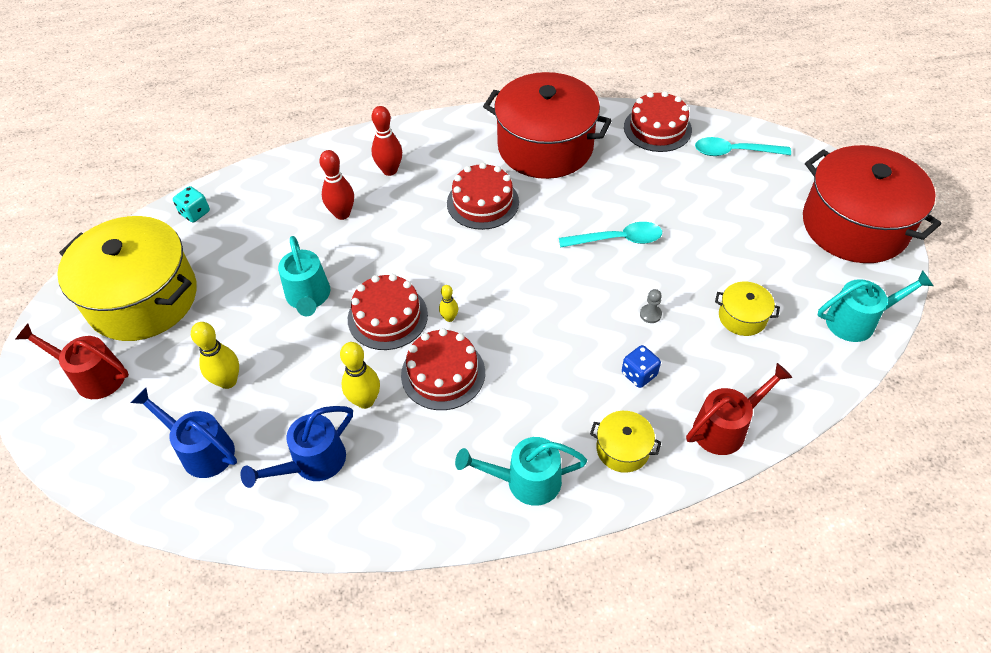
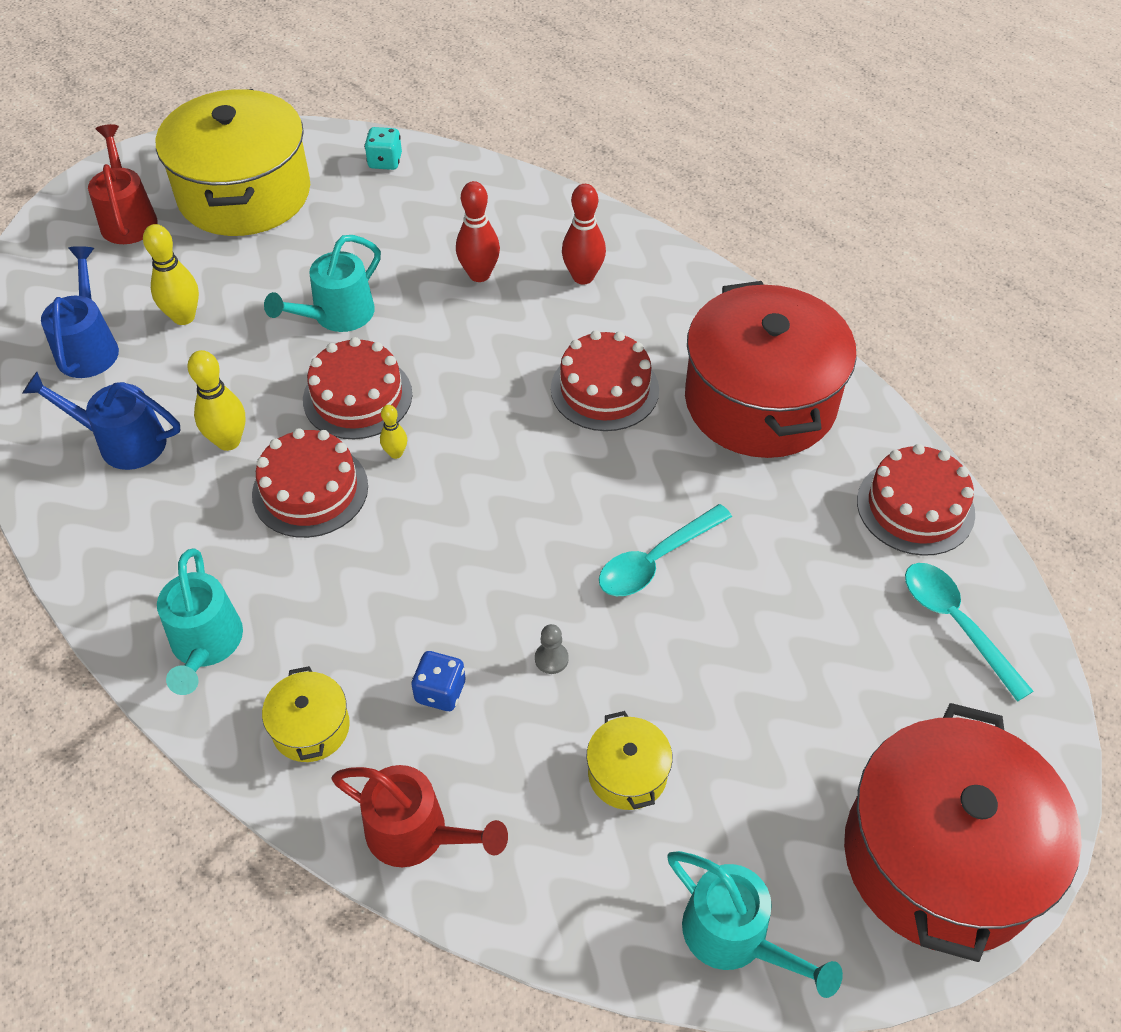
camera: 55 degrees right, 0 degrees up
(524, 481) = (205, 646): turquoise watering can -> turquoise watering can turned 150 degrees counterclockwise
(617, 239) = (656, 560): turquoise spoon -> turquoise spoon turned 90 degrees clockwise

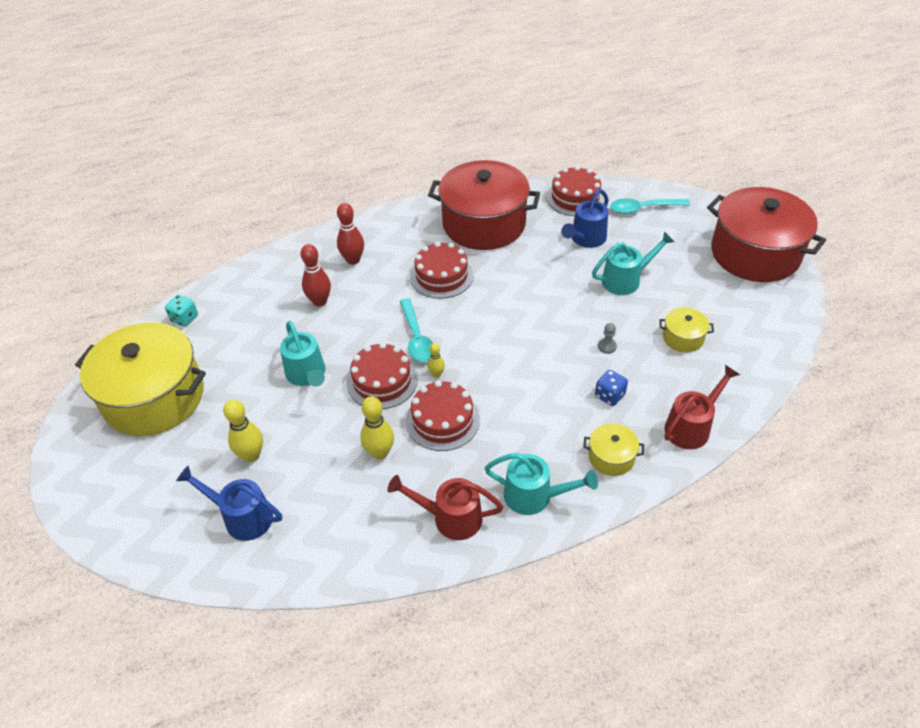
camera: 65 degrees left, 5 degrees down
(122, 442) = (345, 512): blue watering can -> blue watering can (585, 239)
(128, 218) = (123, 470): red watering can -> red watering can (449, 518)
(656, 560) = (564, 290): turquoise spoon -> turquoise spoon (416, 337)
(736, 938) = (776, 327): turquoise watering can -> turquoise watering can (626, 280)

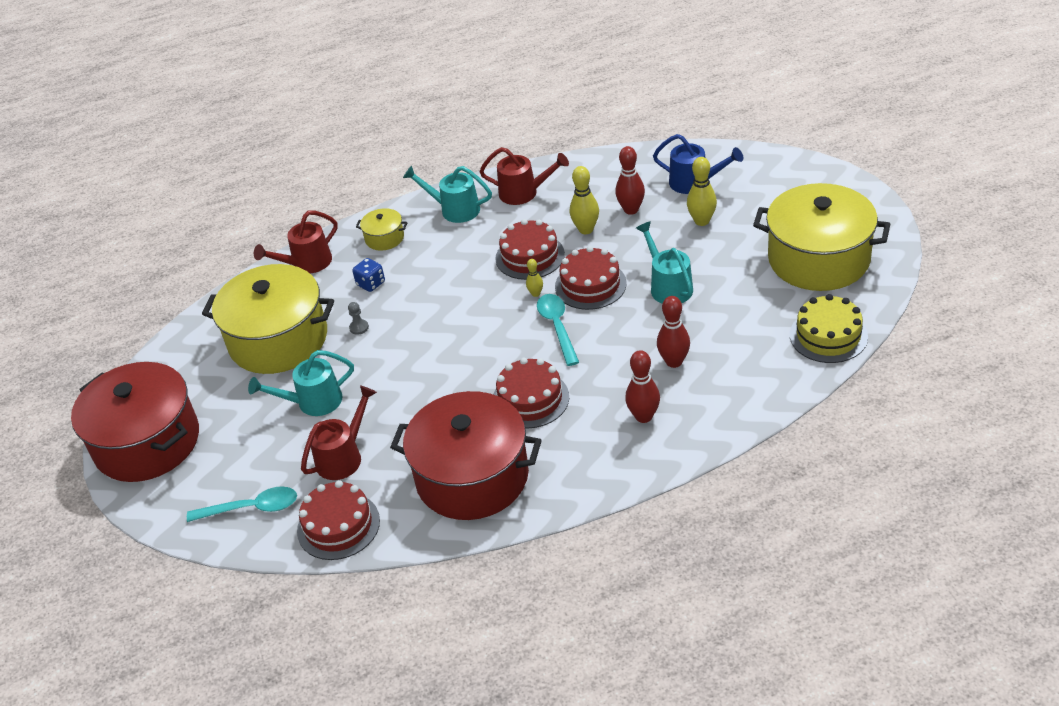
camera: 175 degrees left, 5 degrees down
(184, 318) = (828, 335): turquoise dice -> yellow cake
(325, 478) = (631, 210): none -> red bowling pin
(585, 239) = (344, 456): blue watering can -> red watering can
(683, 338) = (278, 340): yellow pot -> yellow pot, size x2.35

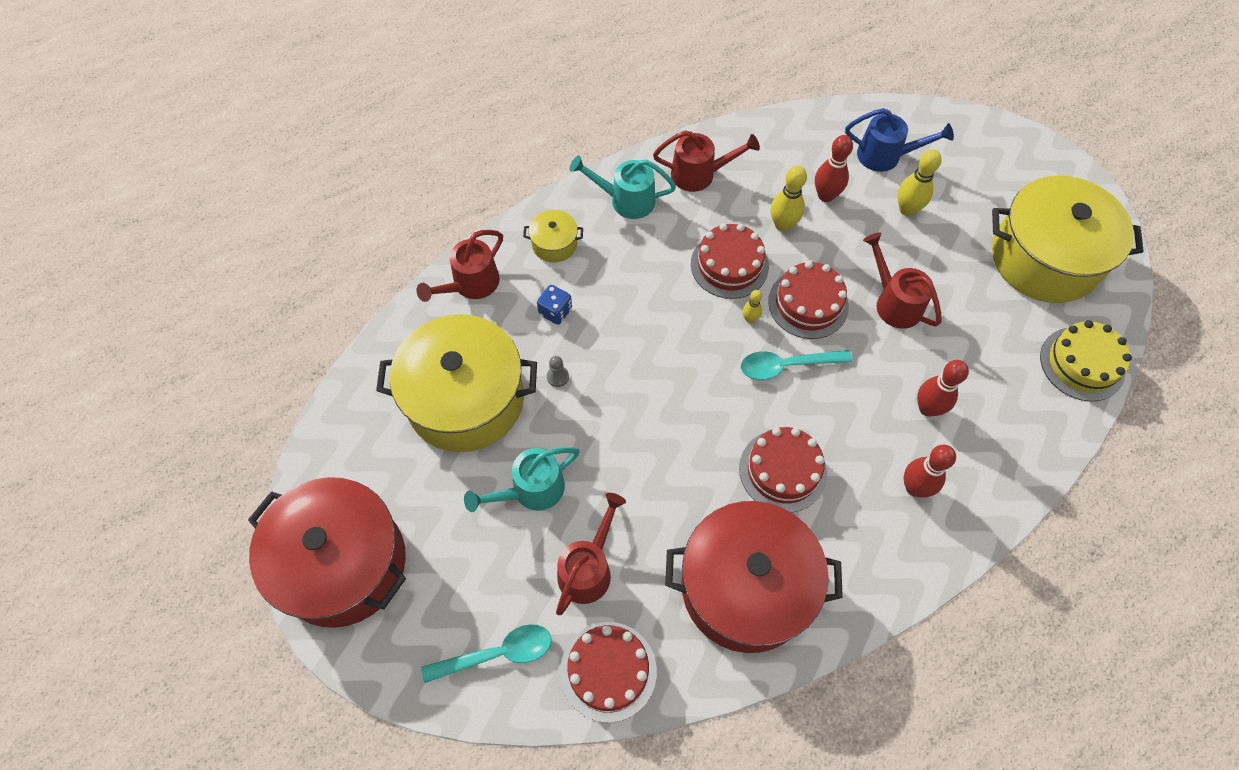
camera: 15 degrees left, 20 degrees up
(557, 327) = (786, 366): turquoise spoon -> turquoise spoon turned 75 degrees counterclockwise
(668, 286) = (893, 302): turquoise watering can -> red watering can

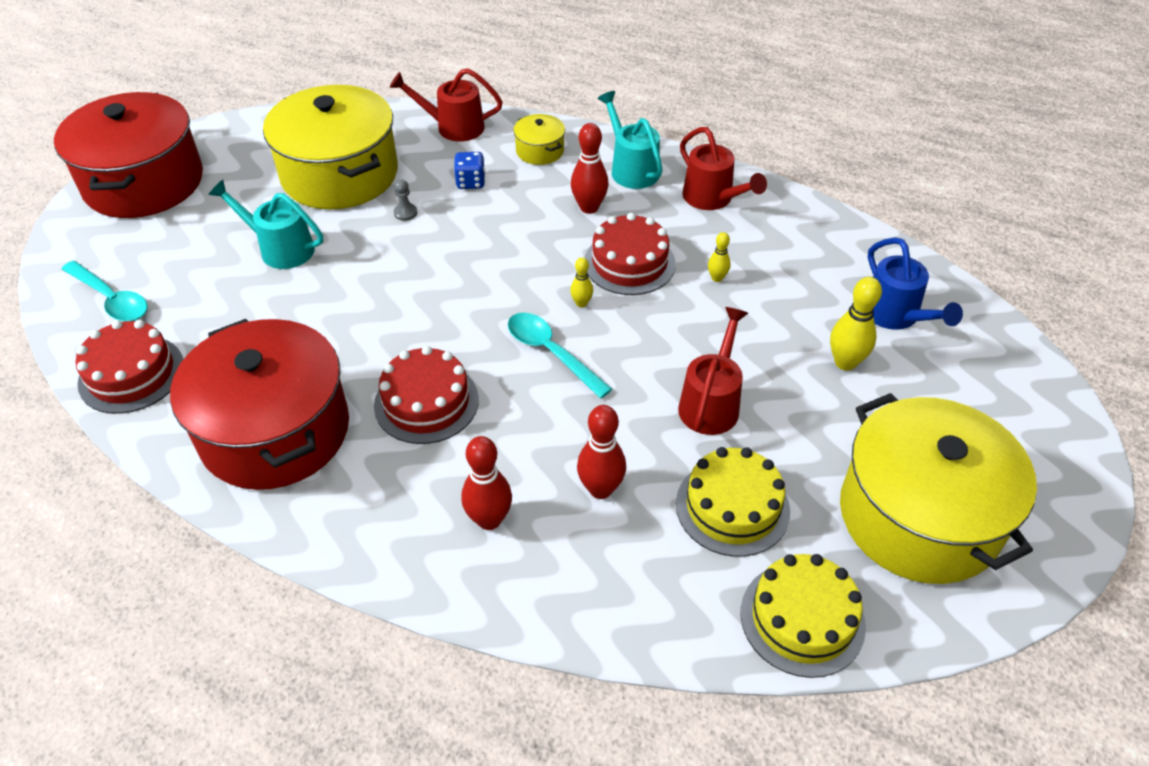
camera: 55 degrees right, 15 degrees down
(588, 568) = (227, 316): red watering can -> none
(782, 225) = (717, 278): yellow bowling pin -> yellow bowling pin, size x0.56
(808, 304) = (641, 337): red cake -> none
(825, 195) = (789, 293): red bowling pin -> red bowling pin (589, 207)
(984, 346) = (732, 507): none -> yellow cake

